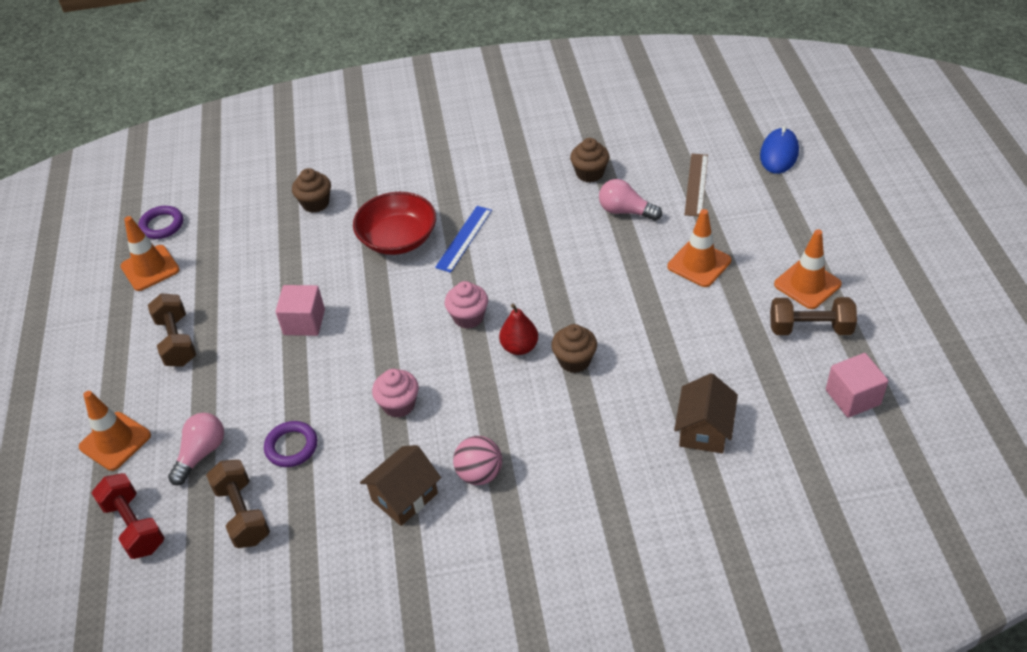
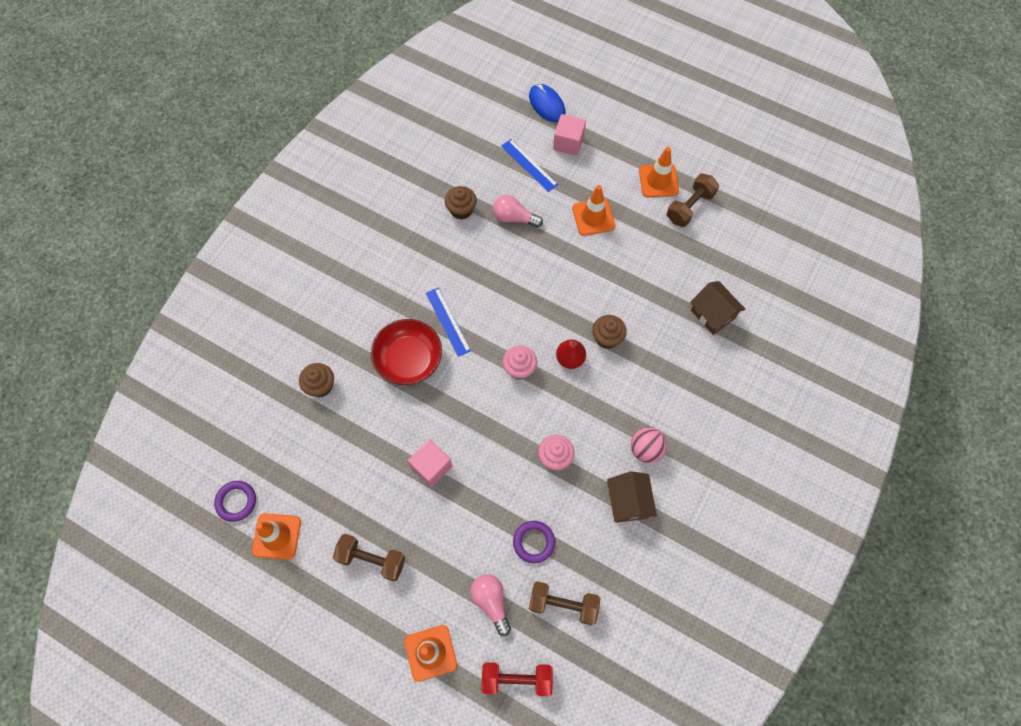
camera: 55 degrees left, 20 degrees up
(626, 211) = (514, 218): pink light bulb -> pink light bulb turned 45 degrees clockwise
(696, 184) = (529, 165): brown ruler -> blue ruler
(852, 397) = (751, 229): pink cube -> pink cube (568, 143)

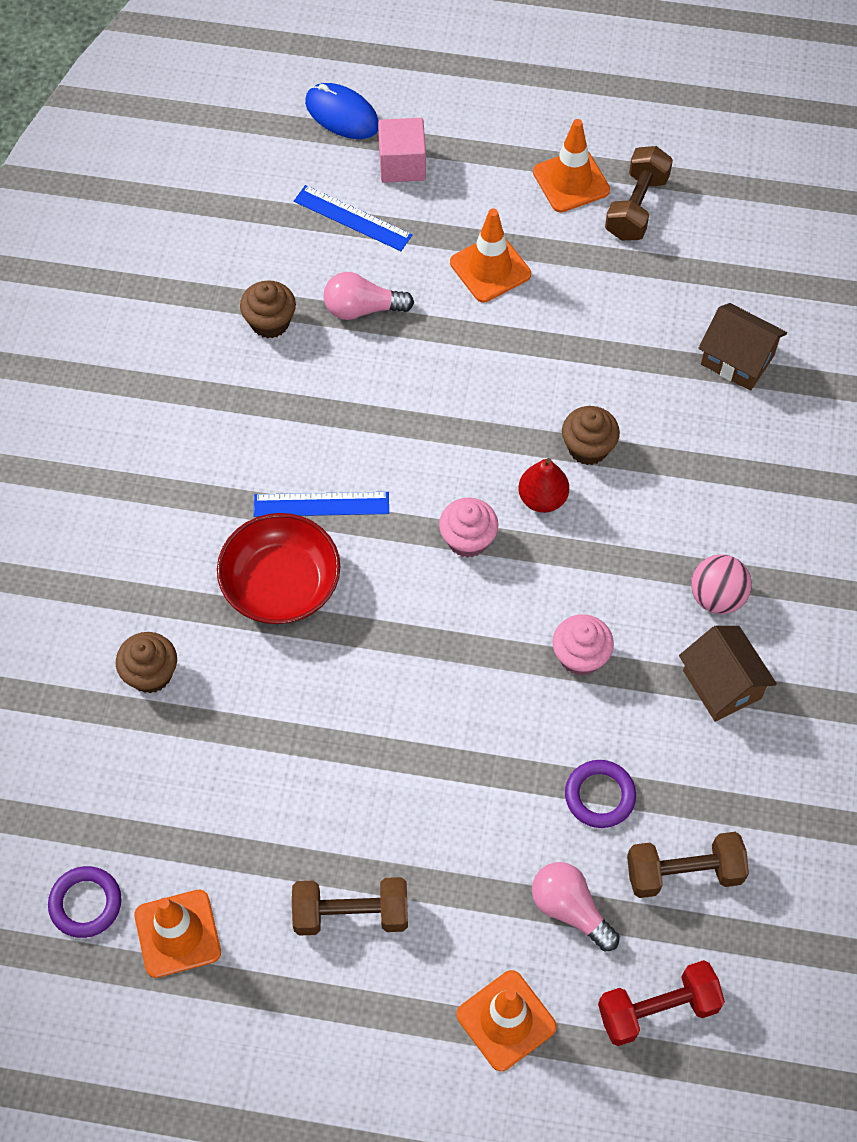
camera: 20 degrees left, 5 degrees down
(431, 467) = (389, 738): pink cube -> none
(448, 321) = (321, 504): blue ruler -> blue ruler turned 45 degrees counterclockwise

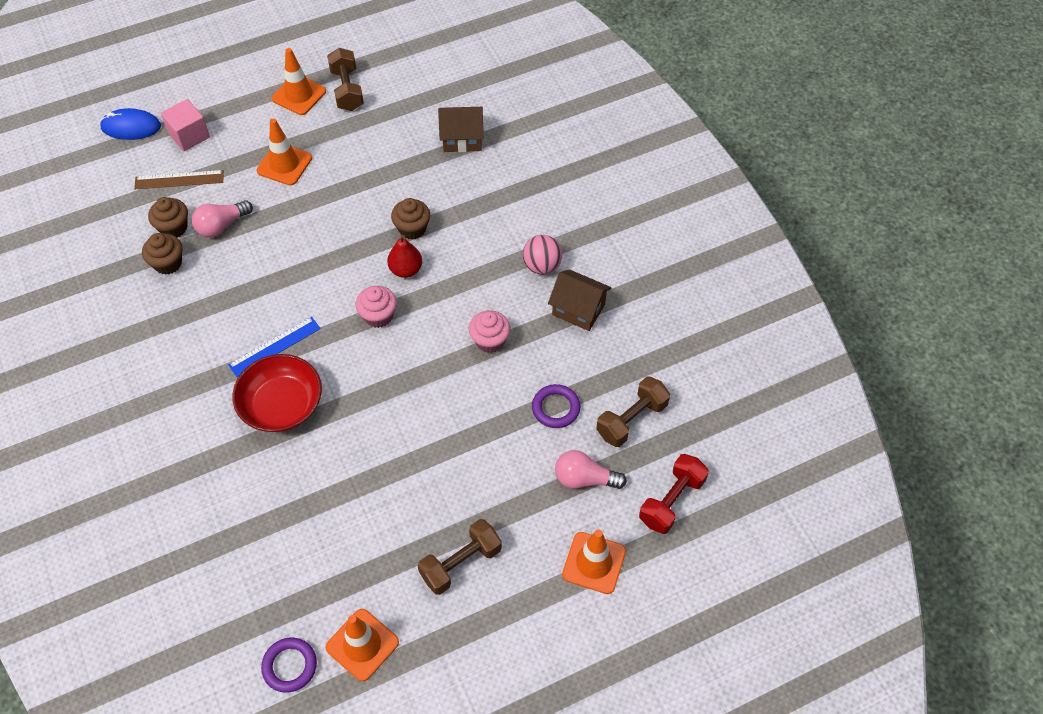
camera: 35 degrees left, 5 degrees down
(151, 674) = (235, 505): brown cupcake -> brown cupcake (173, 228)
(352, 218) = (179, 179): blue ruler -> brown ruler

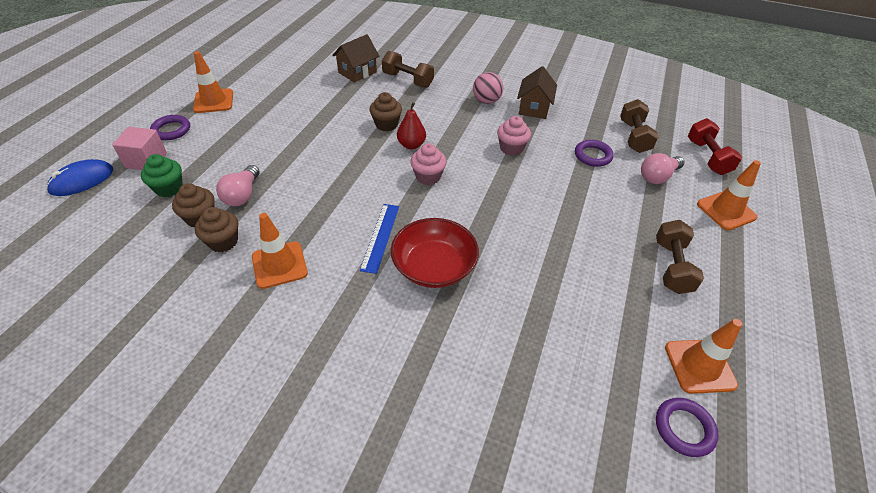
camera: 45 degrees left, 10 degrees down
(179, 179) = (169, 188): brown ruler -> green cupcake
(236, 111) = (171, 130): none -> purple ring
(284, 164) = (250, 138): orange traffic cone -> orange traffic cone (279, 265)
(347, 90) = (247, 84): brown dumbbell -> brown dumbbell (407, 80)
(578, 309) = (534, 108): brown house -> brown house turned 60 degrees counterclockwise

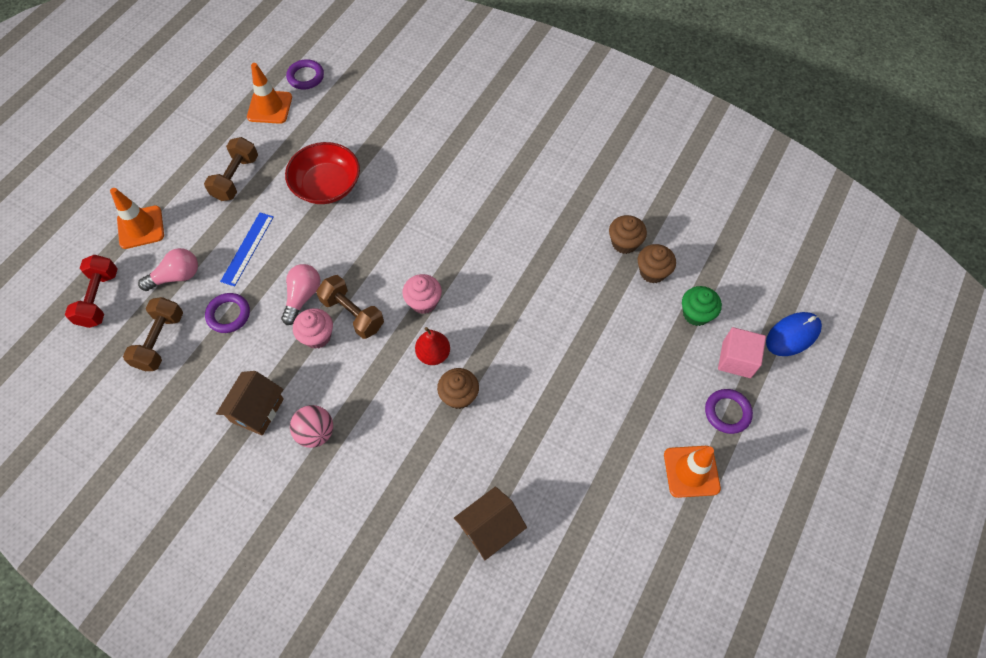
camera: 170 degrees left, 15 degrees up
(242, 195) = (618, 297): pink light bulb -> pink light bulb (302, 297)
(279, 265) = (570, 214): orange traffic cone -> none
(380, 237) = (482, 233): blue ruler -> blue ruler (247, 248)
(407, 80) = (416, 498): brown dumbbell -> brown dumbbell (352, 314)
(434, 266) = (438, 199): red bowl -> red bowl (327, 185)

